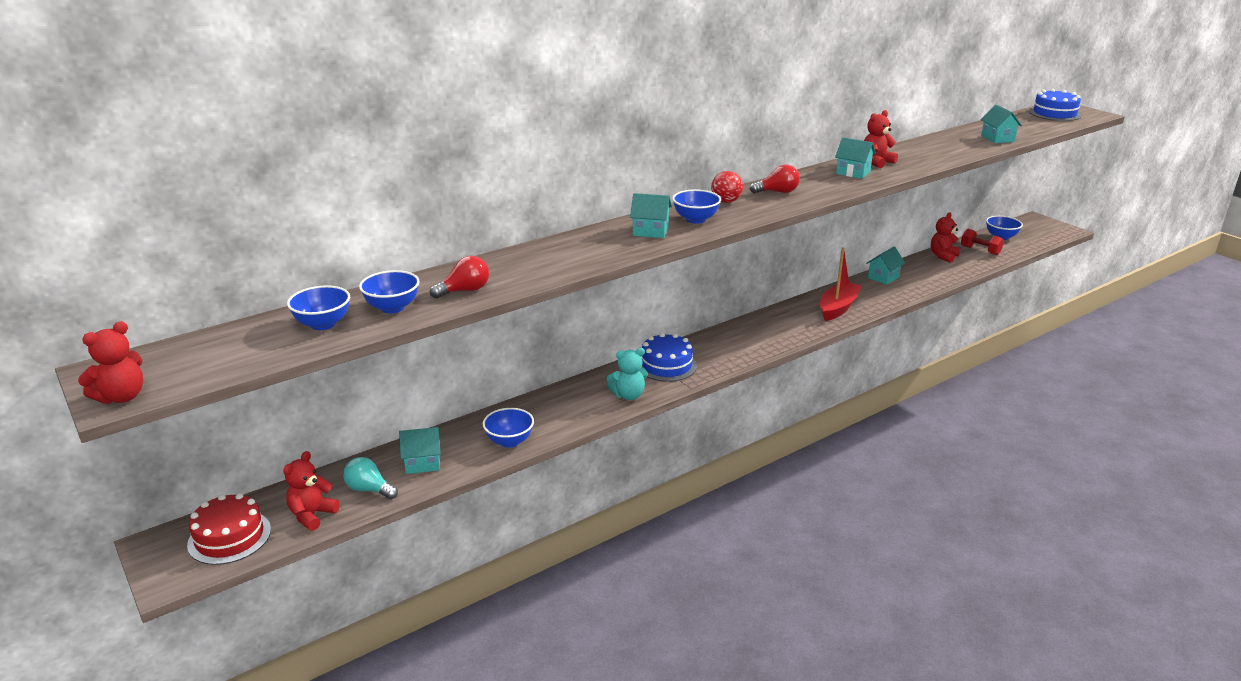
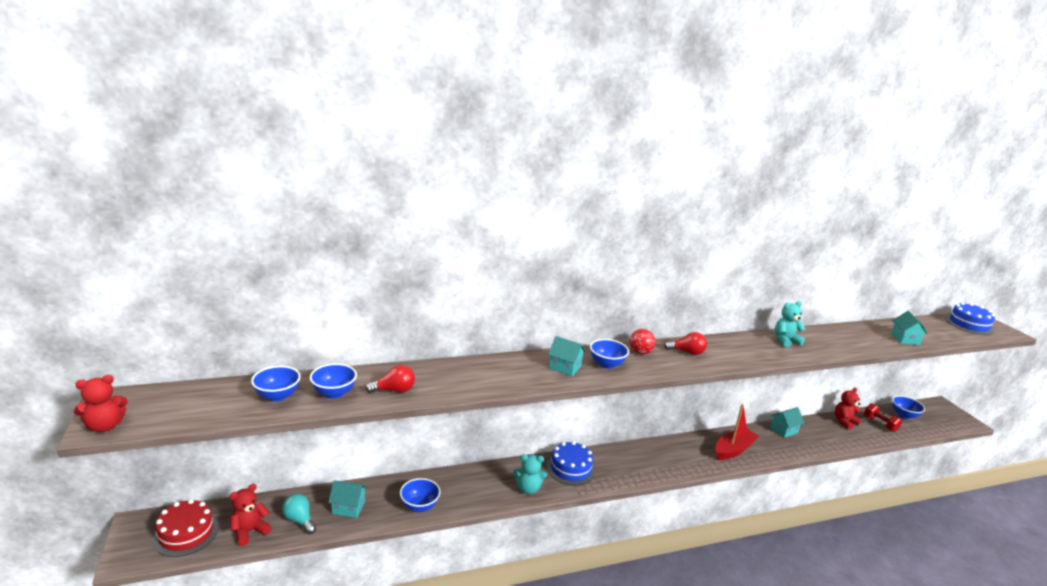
camera: 15 degrees right, 5 degrees down
(853, 172) = (760, 347): turquoise house -> none
(876, 162) = (785, 341): red teddy bear -> turquoise teddy bear

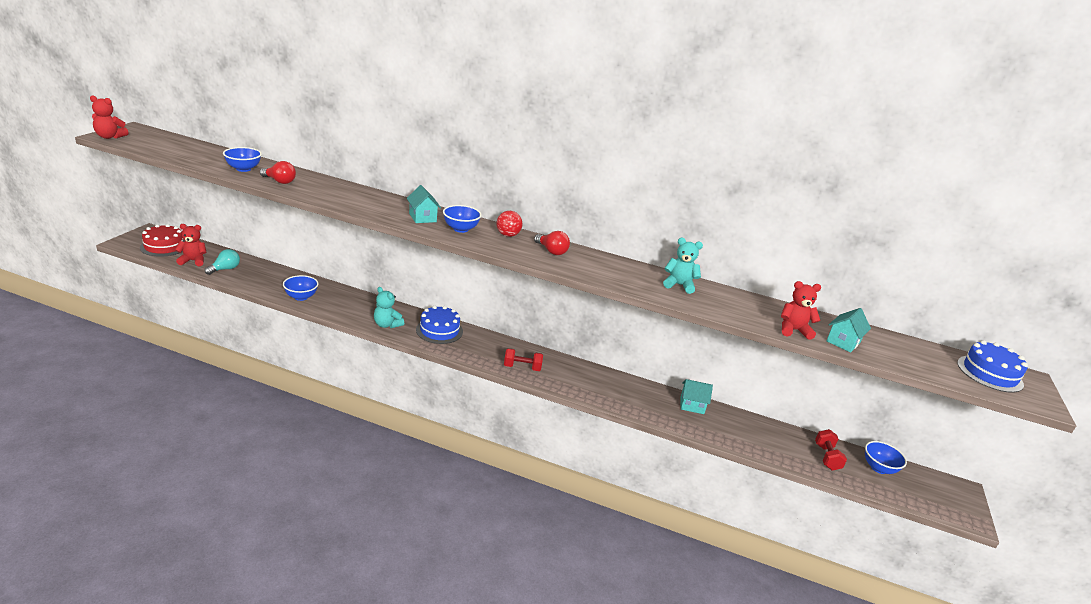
camera: 35 degrees right, 5 degrees up
(277, 396) = (211, 158): blue bowl -> none
(299, 520) = (225, 269): turquoise light bulb -> turquoise light bulb turned 45 degrees clockwise
(348, 507) = (260, 277): turquoise house -> none
(666, 465) = (522, 367): none -> red dumbbell
(733, 450) = (607, 390): red boat -> none
(844, 422) = (781, 434): red teddy bear -> red teddy bear (793, 330)

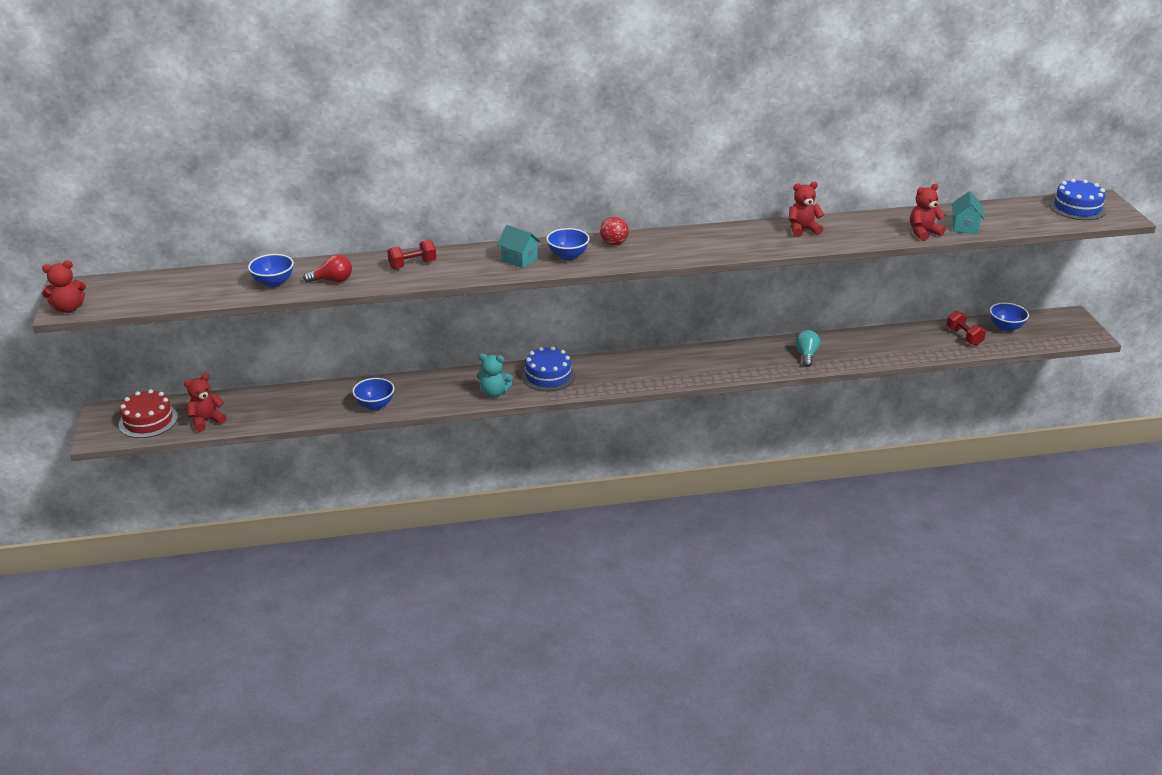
camera: 25 degrees left, 5 degrees up
(225, 269) = (254, 413): turquoise light bulb -> turquoise light bulb (806, 355)
(522, 367) = (661, 375): red dumbbell -> red dumbbell (412, 265)
(551, 251) = (669, 243): red light bulb -> none
(679, 285) = (802, 230): turquoise teddy bear -> red teddy bear
(692, 405) = (829, 342): turquoise house -> none

